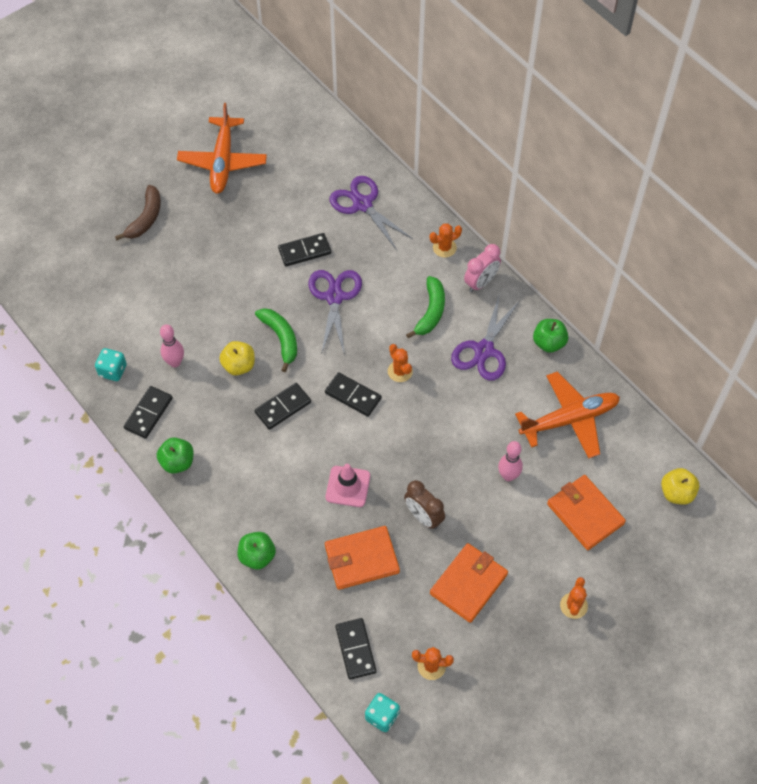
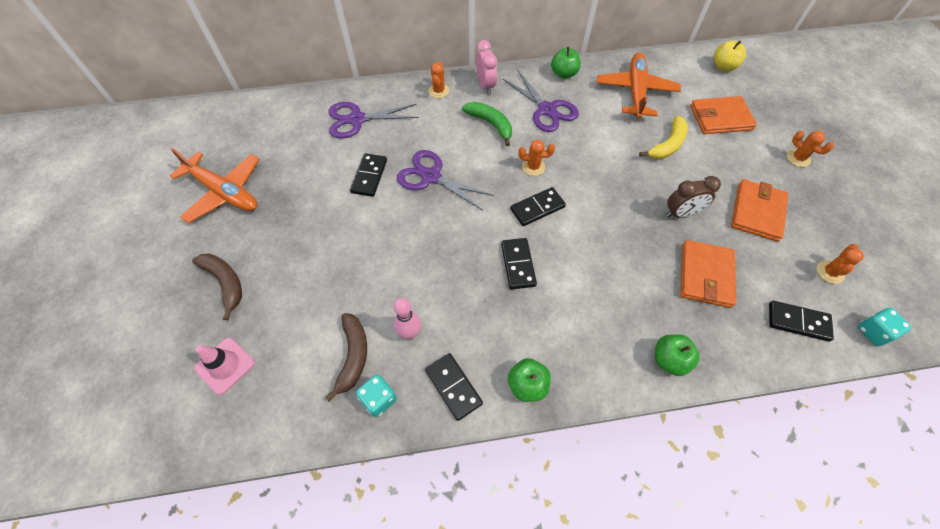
camera: 60 degrees left, 0 degrees up
(135, 336) = (353, 356): none -> brown banana
(239, 365) = (451, 279): yellow apple -> none
(281, 339) = (445, 233): green banana -> none
(348, 486) = (627, 252): pink traffic cone -> pink traffic cone (225, 365)
(468, 584) = (757, 212): orange wallet -> orange wallet turned 45 degrees clockwise
(508, 476) = (667, 145): pink bowling pin -> yellow banana

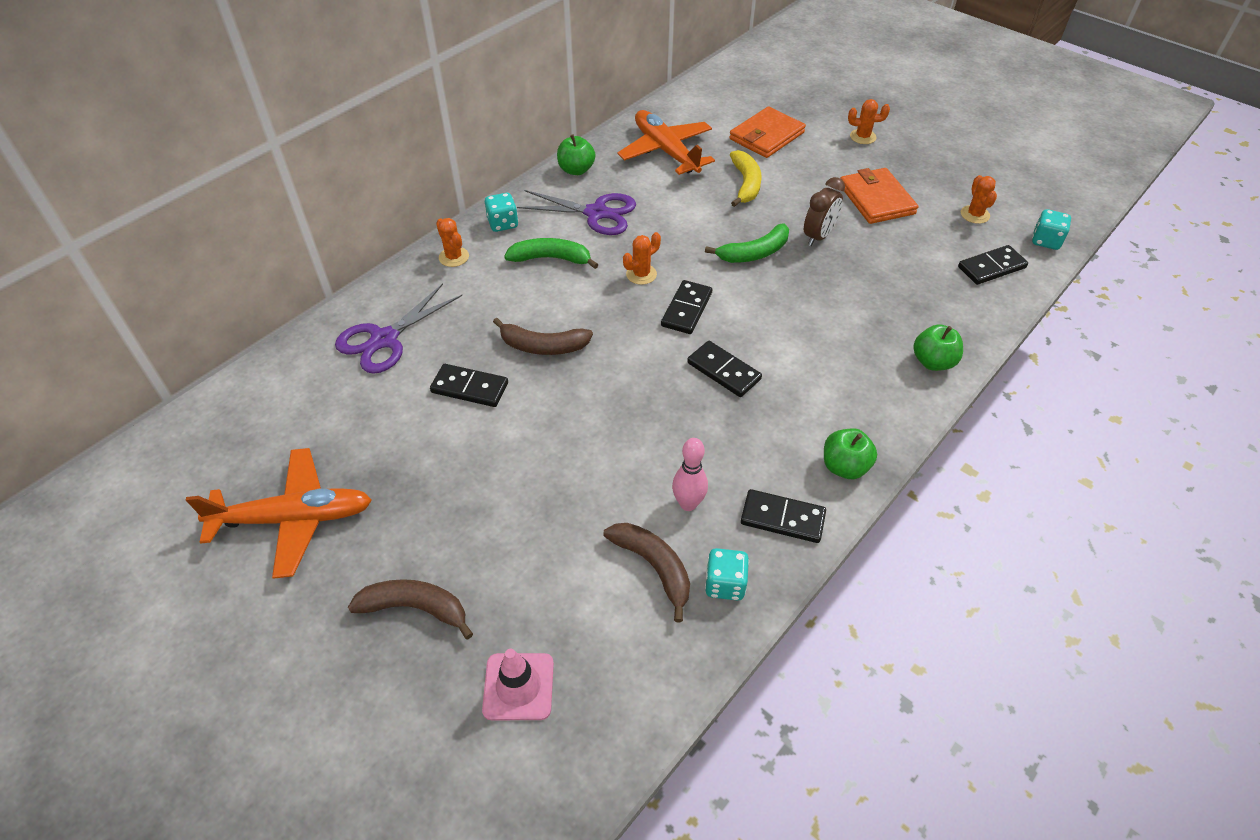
camera: 40 degrees left, 10 degrees down
(369, 176) = (470, 388): black domino -> black domino turned 45 degrees counterclockwise
(431, 177) = (543, 346): purple scissors -> brown banana
(485, 85) = (503, 223): pink clock -> turquoise dice
(622, 197) = (754, 253): none -> green banana
(705, 275) = (890, 276): orange wallet -> none
(723, 66) = (723, 89): yellow apple -> none

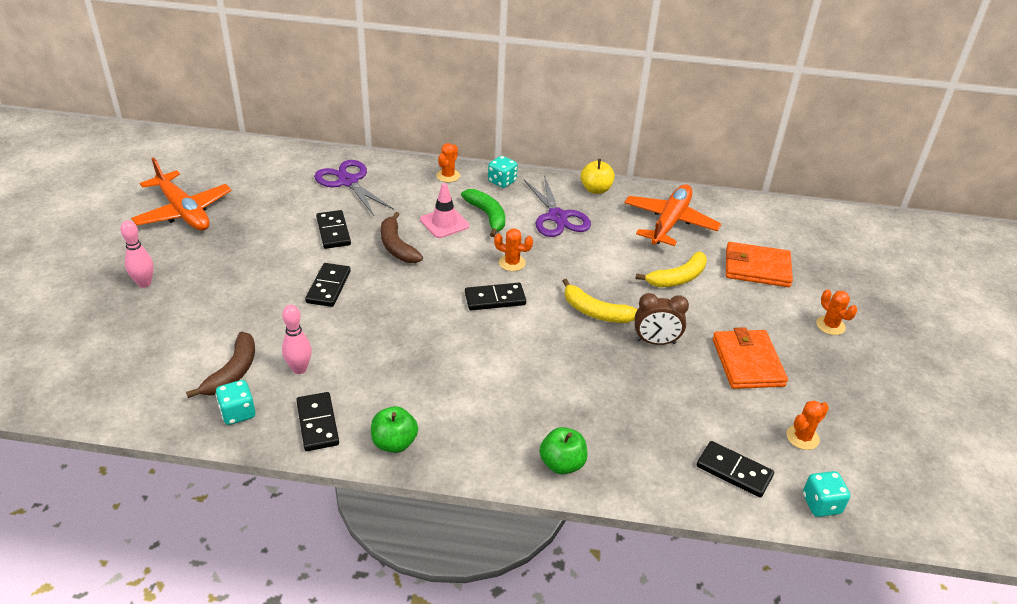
camera: 55 degrees right, 10 degrees down
(384, 339) = (348, 182): purple scissors -> purple scissors turned 45 degrees clockwise
(415, 608) = (144, 283): brown banana -> pink bowling pin
(518, 686) = (108, 347): pink traffic cone -> pink traffic cone (444, 223)
(576, 170) = (596, 189): green apple -> yellow apple
(723, 371) = (445, 341): black domino -> black domino (328, 287)
(754, 253) = (595, 312): green banana -> yellow banana
(876, 199) = (747, 362): orange wallet -> orange wallet turned 45 degrees counterclockwise

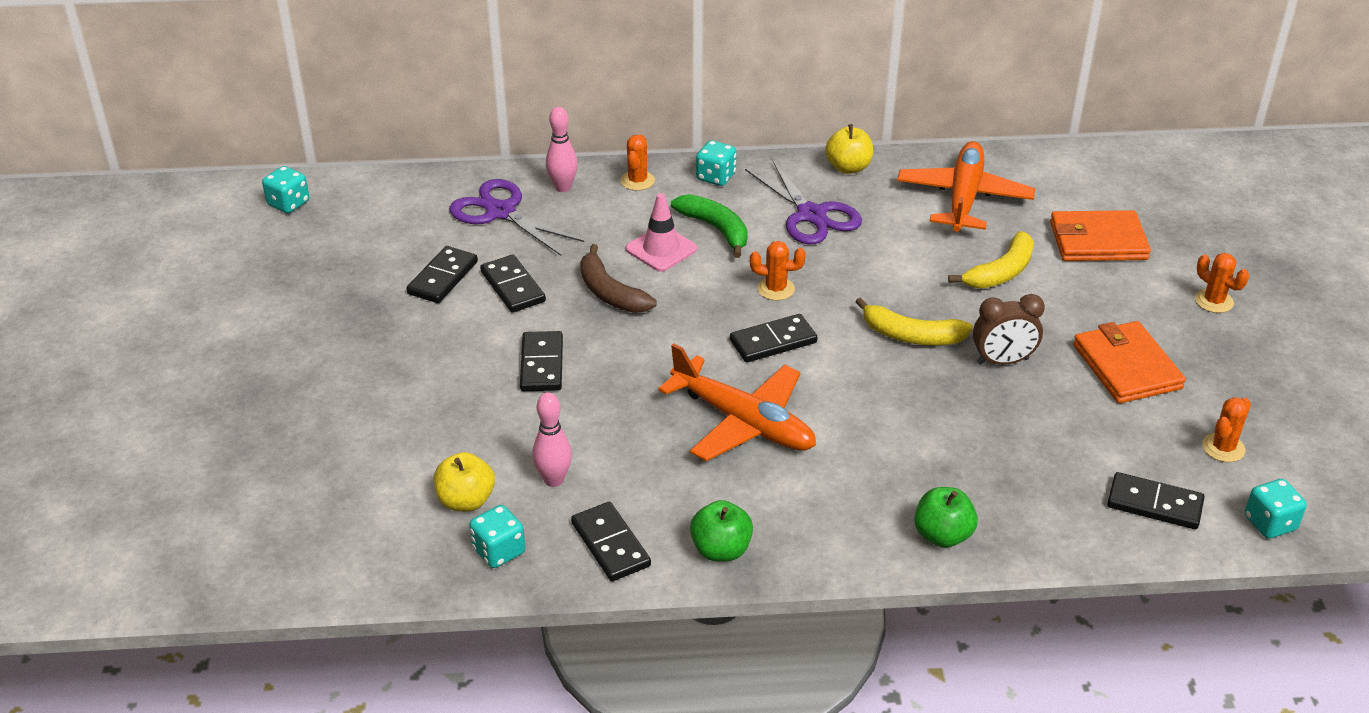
camera: 10 degrees left, 0 degrees up
(144, 283) = (282, 404): pink bowling pin -> pink bowling pin (563, 187)
(183, 211) = (285, 294): orange plane -> orange plane (743, 422)
(215, 155) = (288, 203): none -> turquoise dice
(232, 372) = (466, 501): brown banana -> yellow apple
(290, 218) = (443, 278): none -> black domino

